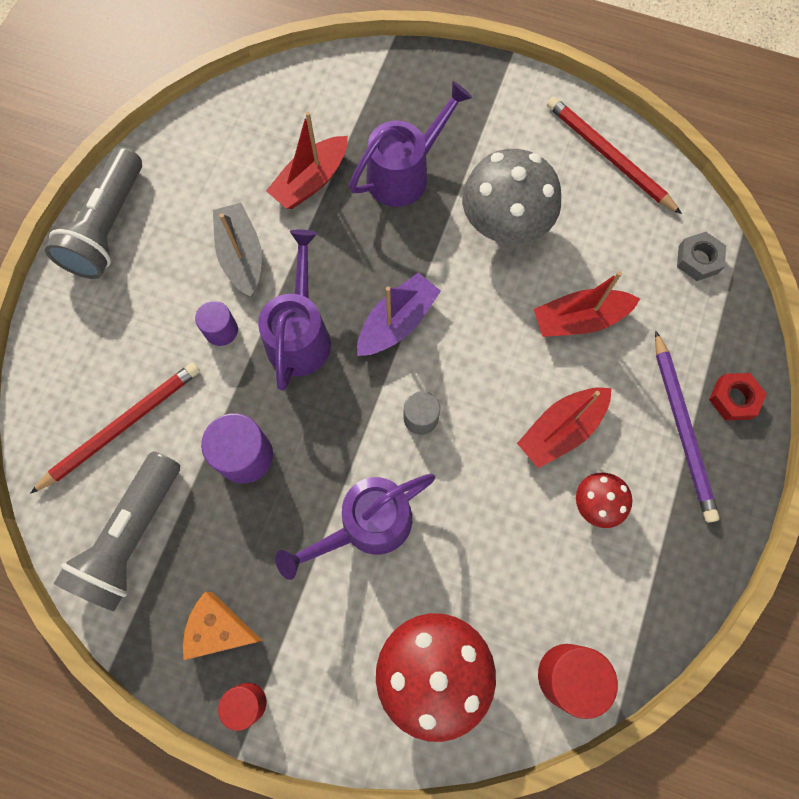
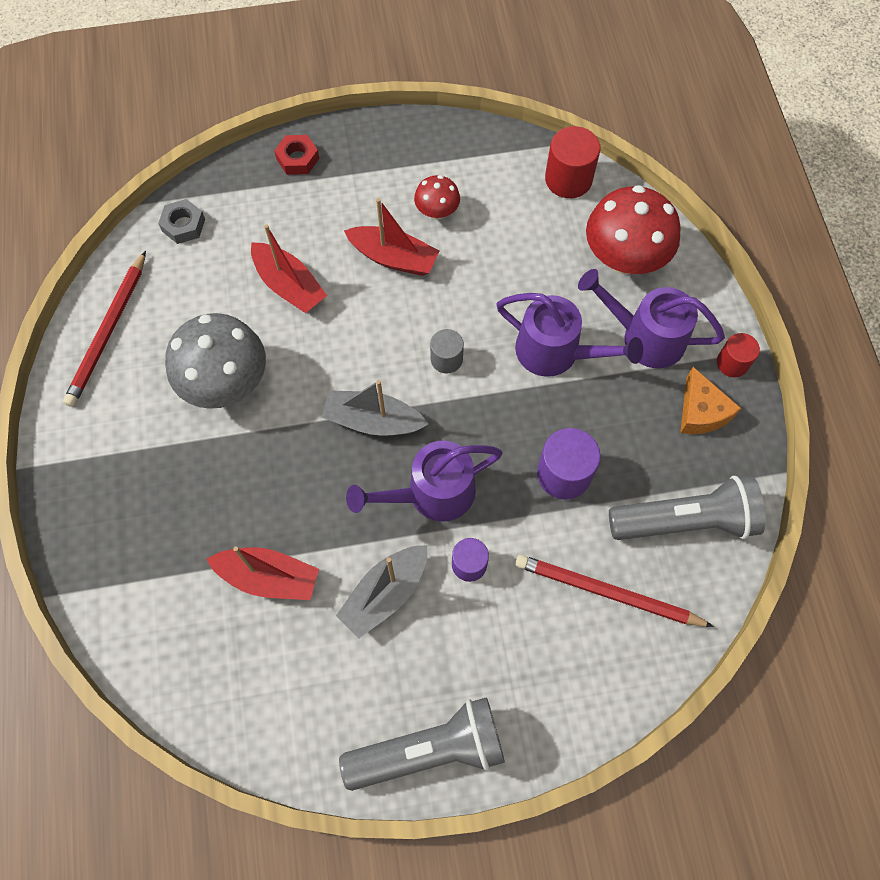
camera: 120 degrees left, 5 degrees down
(397, 322) = (373, 420): purple boat -> grey boat
(405, 173) = (214, 495): purple watering can -> purple watering can (644, 337)
(682, 428) = (342, 181): purple pencil -> none

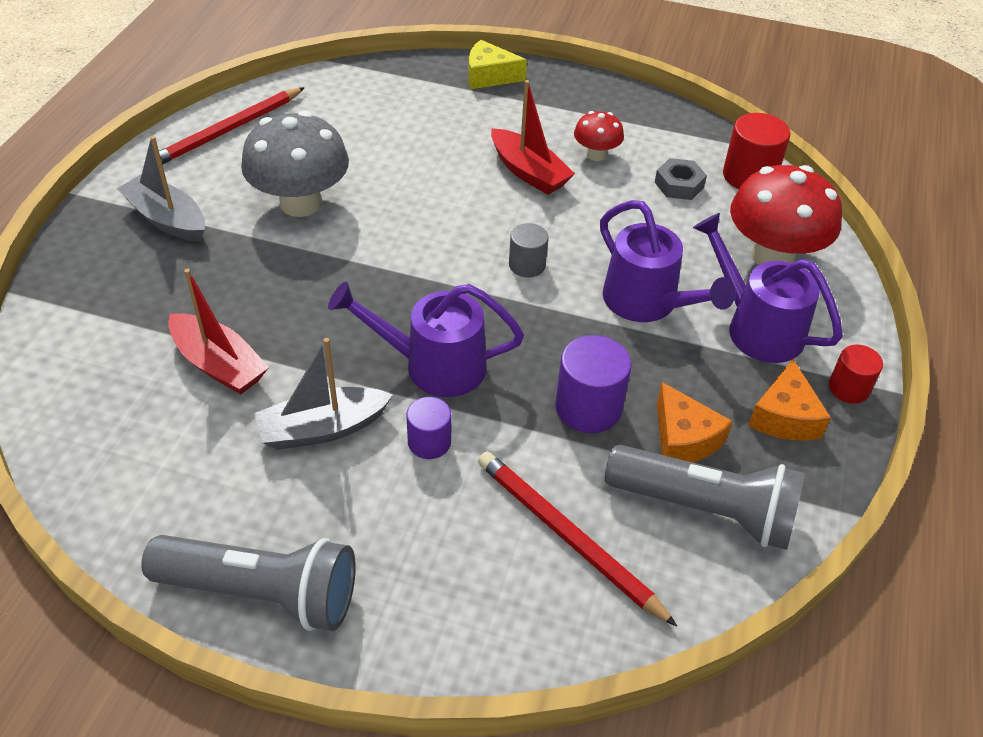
camera: 25 degrees right, 20 degrees down
(183, 225) = (352, 85): grey nut -> grey nut (679, 185)
(289, 286) = (414, 157): red boat -> none
(297, 159) = (489, 76): red nut -> yellow cheese
(373, 420) = (417, 284): grey boat -> grey boat (167, 219)
(642, 467) = (683, 439): none -> orange cheese

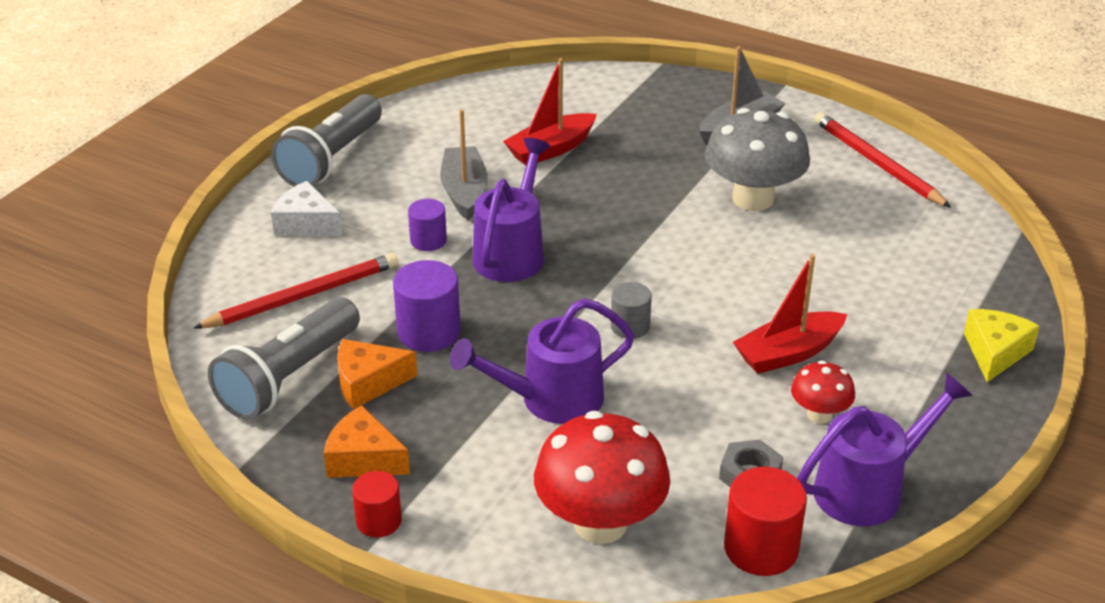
camera: 105 degrees right, 10 degrees down
(422, 578) = (306, 224): none -> white cheese
(755, 327) = (490, 473): purple watering can -> purple watering can (869, 488)

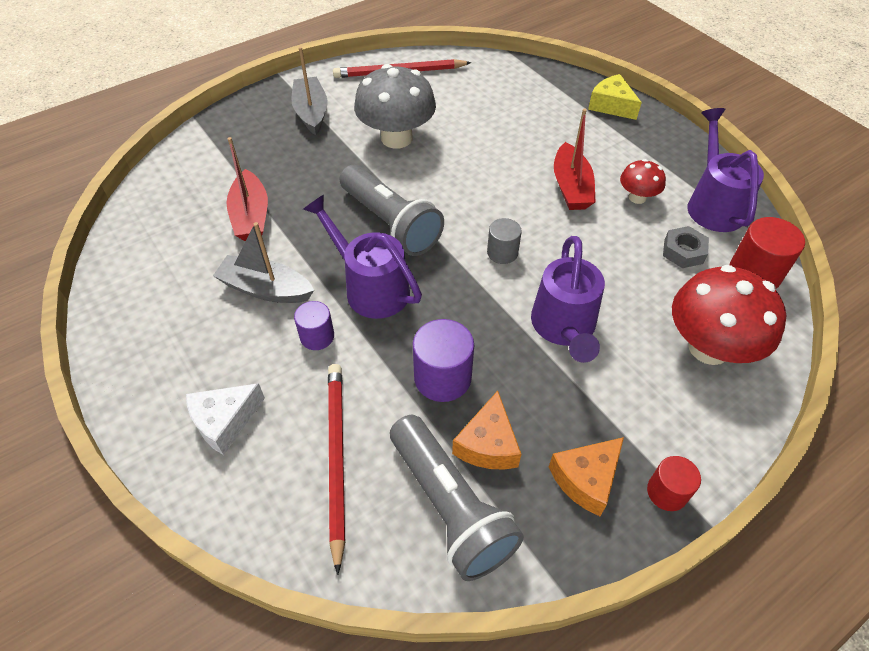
camera: 65 degrees left, 15 degrees up
(331, 159) = (136, 369): grey flashlight -> grey flashlight (391, 223)

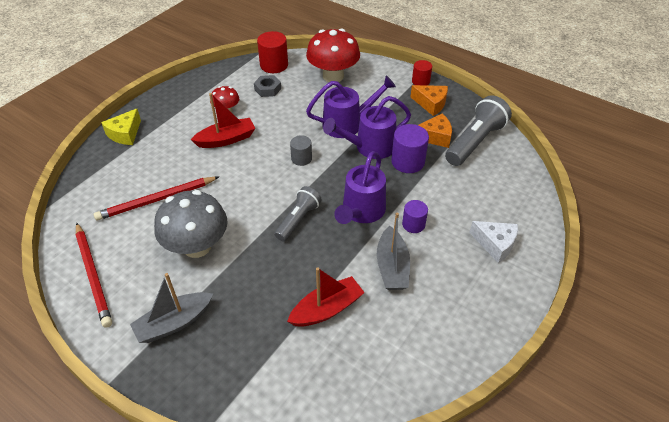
camera: 110 degrees left, 5 degrees down
(336, 458) = (481, 188): red pencil -> red pencil (156, 200)
(391, 223) = (298, 219): grey flashlight -> grey flashlight, size x0.63
(712, 204) = (221, 82): purple watering can -> purple watering can (369, 147)

